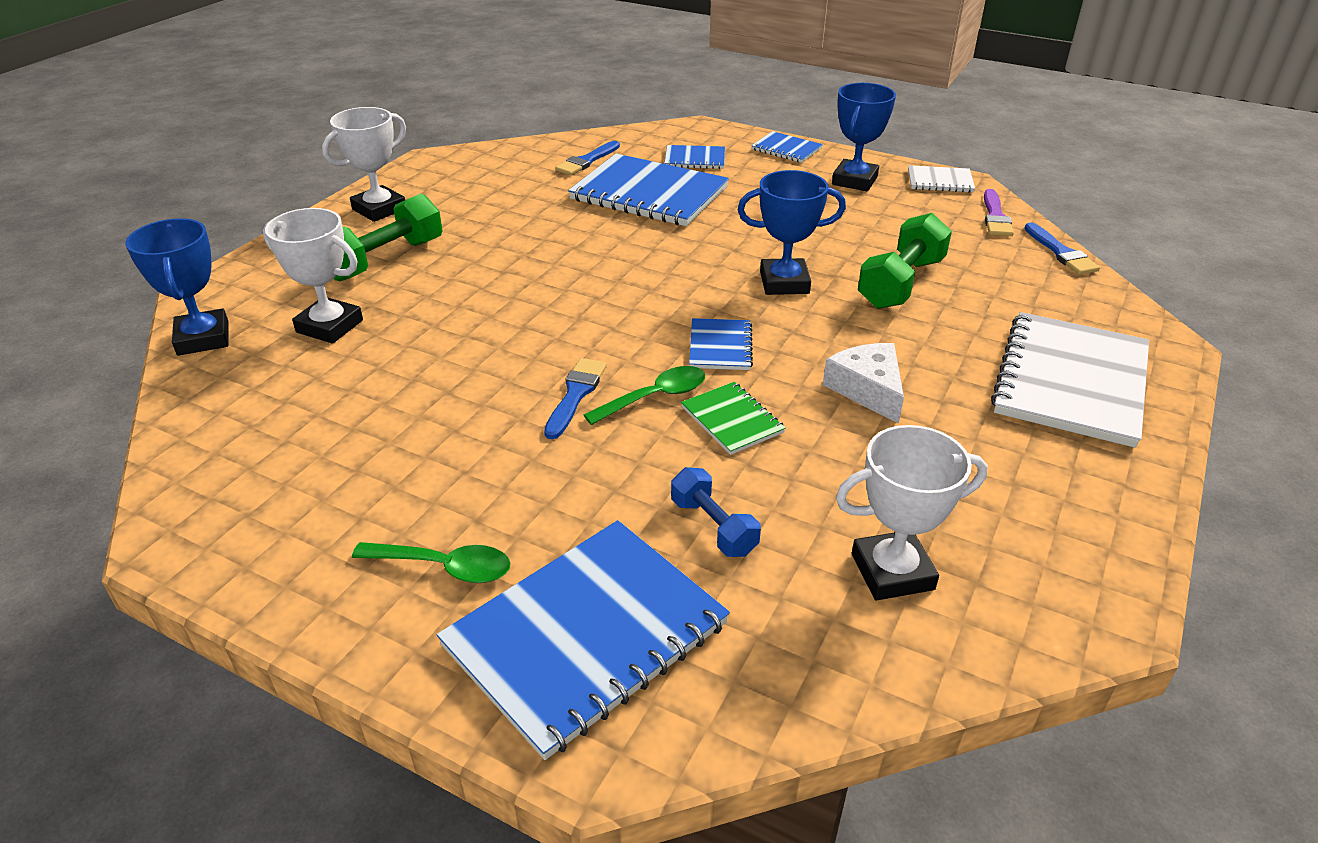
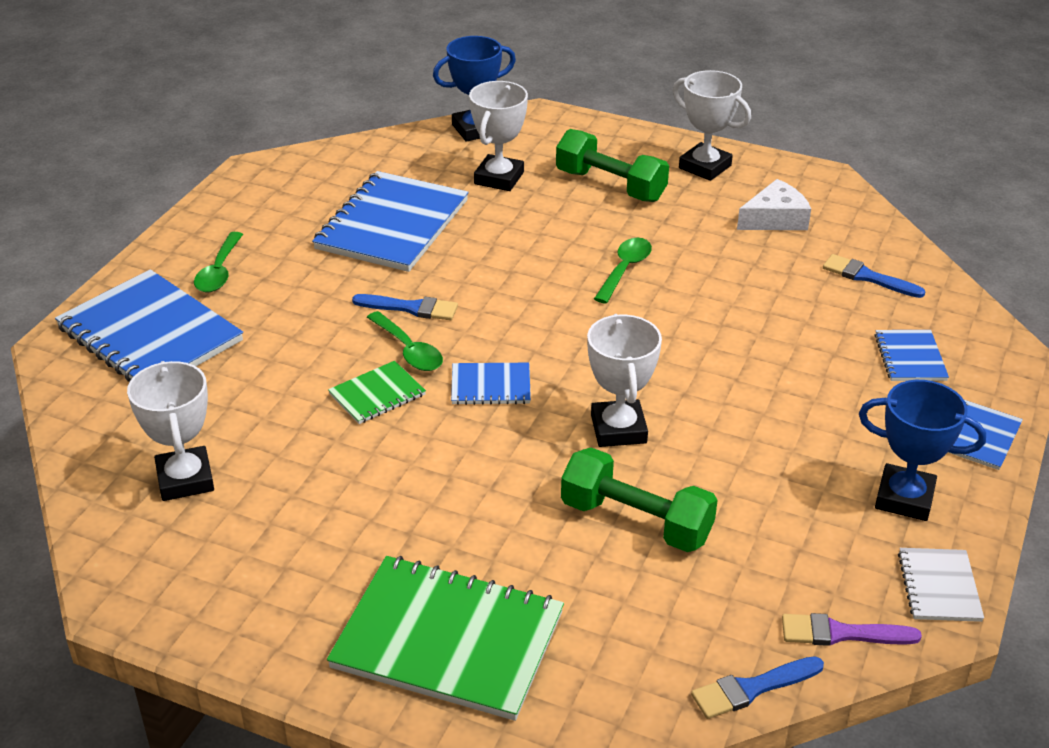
camera: 85 degrees right, 0 degrees up
(542, 263) = (625, 270): none -> green spoon
(649, 193) = (799, 327): blue notebook -> blue notebook (392, 225)
(713, 527) = (245, 387): blue dumbbell -> none
(784, 283) = (618, 429): blue trophy -> white trophy
(867, 389) = (426, 481): white cheese -> white cheese (775, 219)
(1071, 381) = (448, 640): white notebook -> green notebook

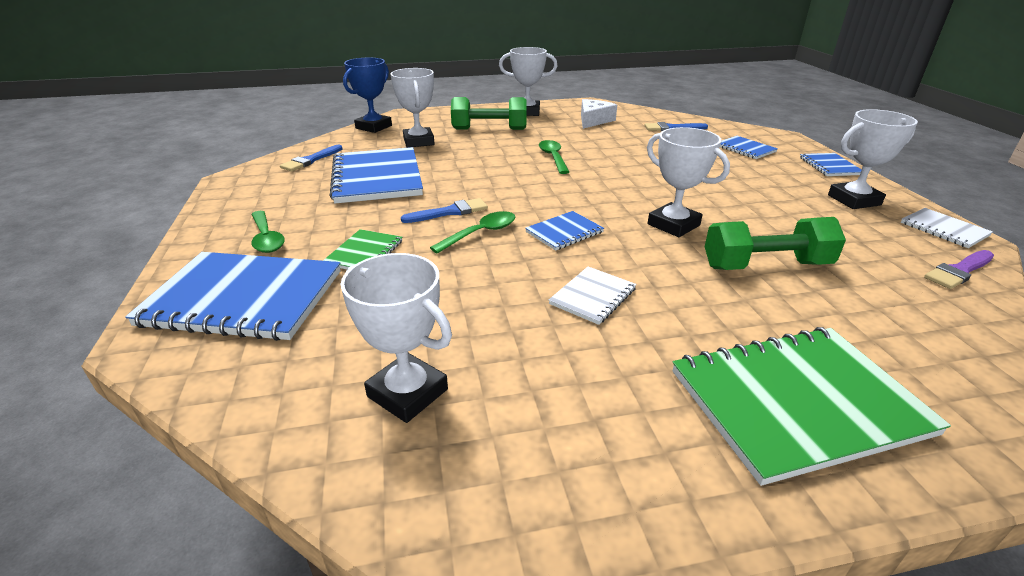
camera: 35 degrees left, 5 degrees down
(377, 394) = (494, 265): green notebook -> green notebook (364, 253)
(408, 350) = (480, 233): green spoon -> green spoon turned 60 degrees counterclockwise
(420, 469) = (592, 296): none -> white notebook
(752, 689) = (990, 324): blue brush -> blue brush (310, 160)
(904, 498) = (854, 200): blue trophy -> white trophy

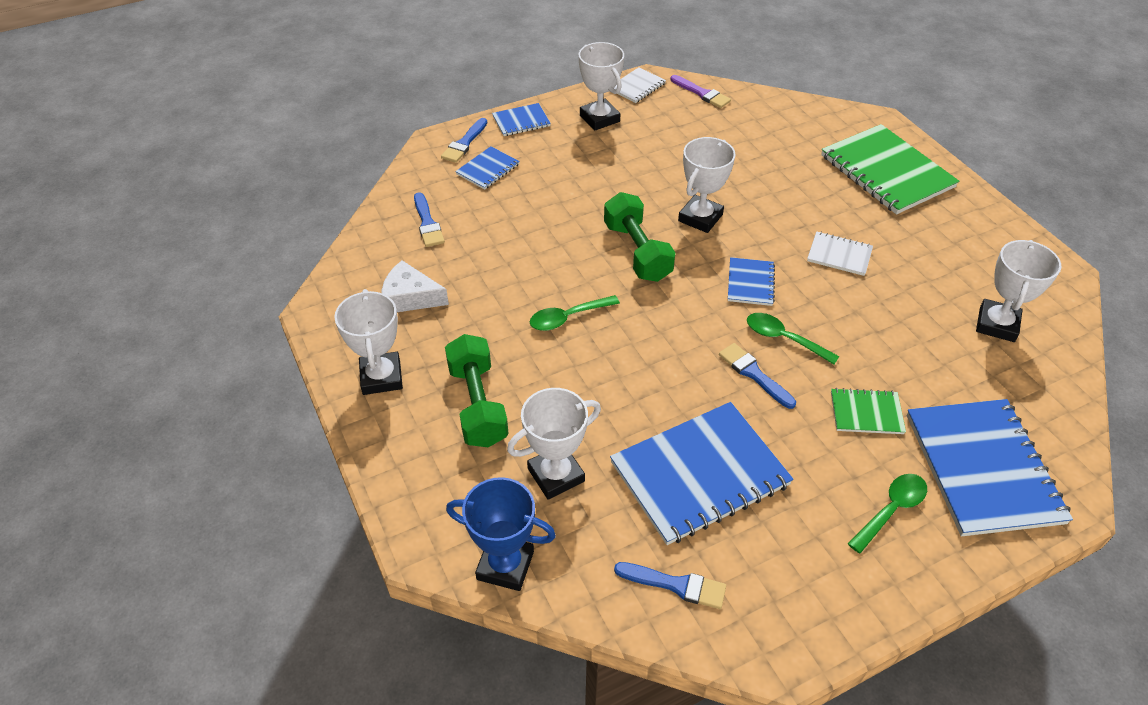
camera: 105 degrees left, 15 degrees up
(564, 232) = (750, 283): blue notebook -> blue notebook turned 60 degrees clockwise
(766, 265) = (743, 172): green dumbbell -> green dumbbell (637, 252)
(783, 144) = (464, 143): none -> blue brush

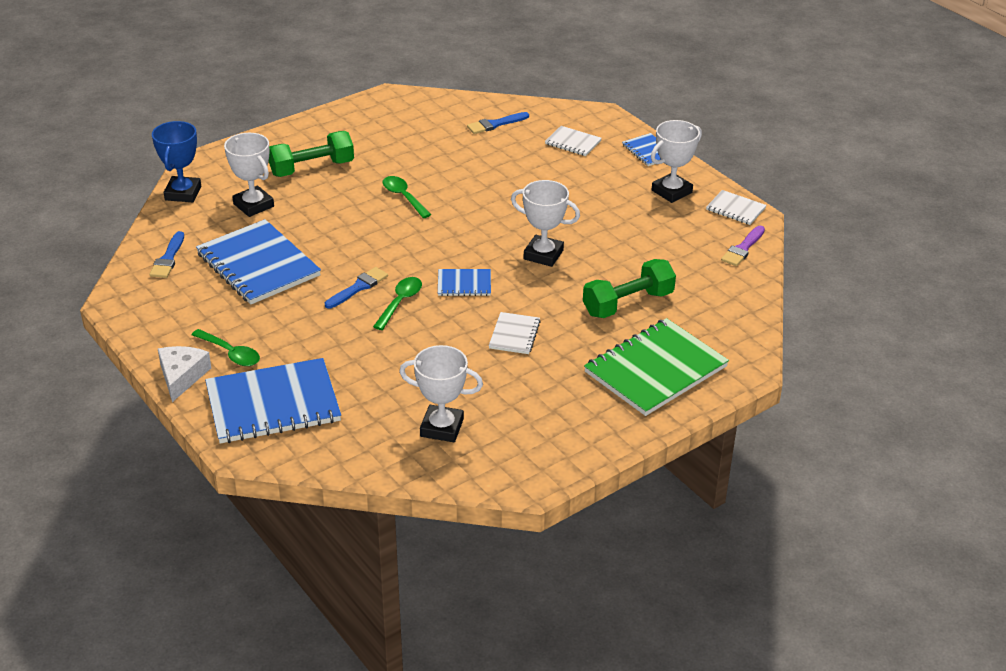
camera: 80 degrees right, 10 degrees down
(381, 377) = (331, 128): white trophy -> none
(410, 297) = (411, 128): white cheese -> white cheese (182, 376)
(464, 143) = (604, 127): blue brush -> none
(487, 169) = (573, 142): blue notebook -> white notebook
(637, 252) = (488, 224): green dumbbell -> green dumbbell (628, 303)
(866, 413) = (324, 344): green notebook -> none

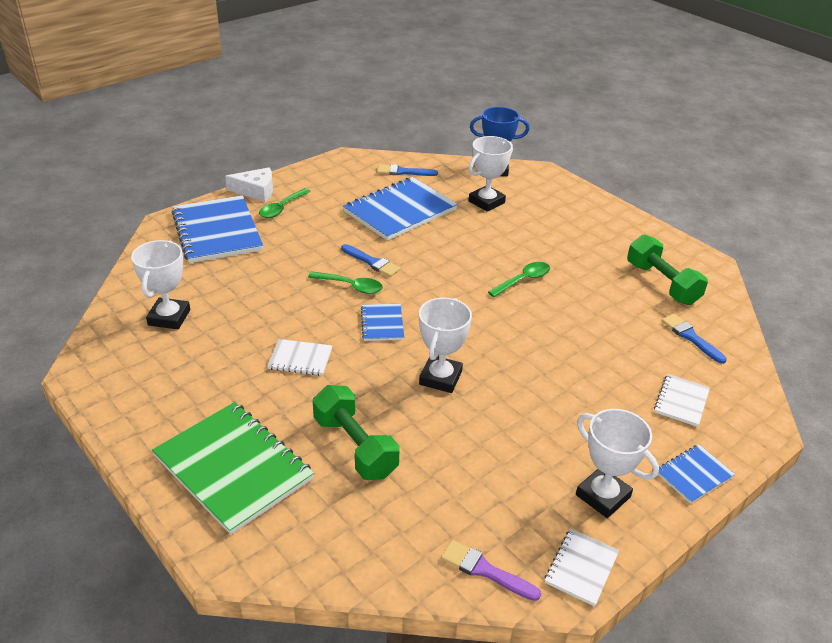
camera: 85 degrees right, 0 degrees up
(312, 168) = (554, 226): green dumbbell -> green dumbbell (662, 283)

